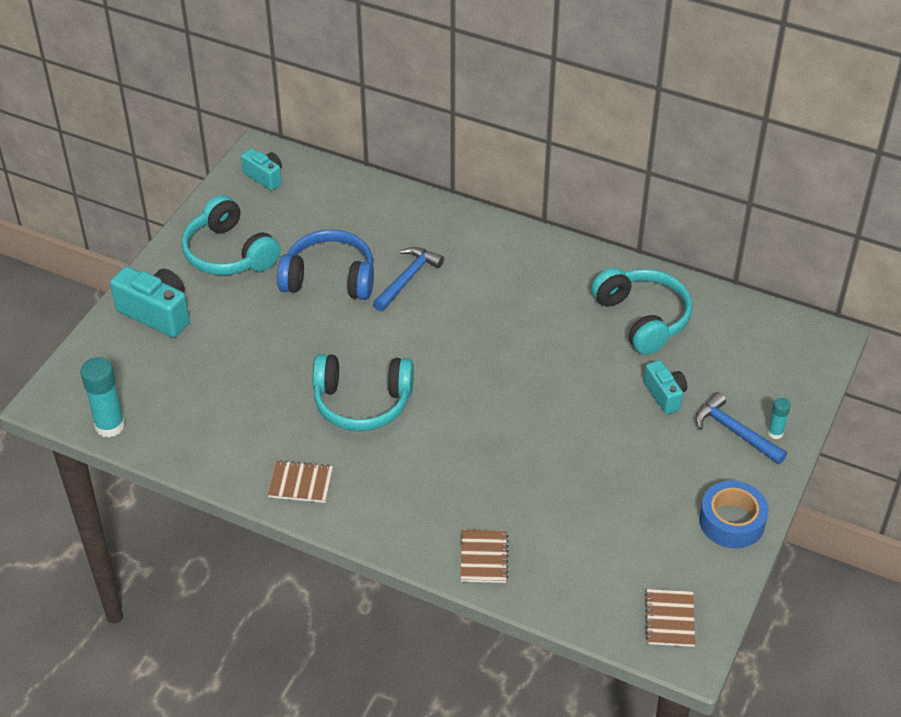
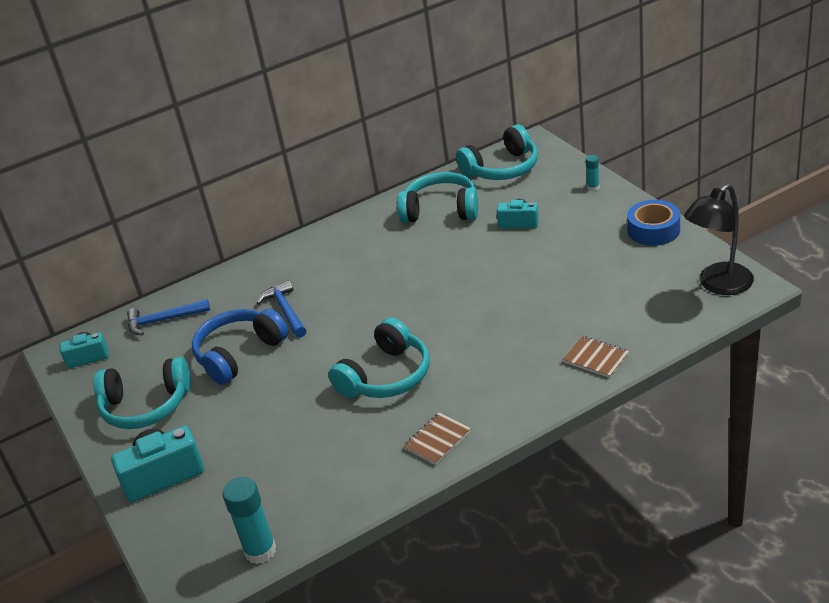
camera: 50 degrees left, 10 degrees down
(669, 619) = (718, 285): brown notebook -> black lamp
(734, 431) = (577, 204): blue hammer -> blue hammer (163, 320)
(755, 334) = (502, 168): none -> turquoise headphones

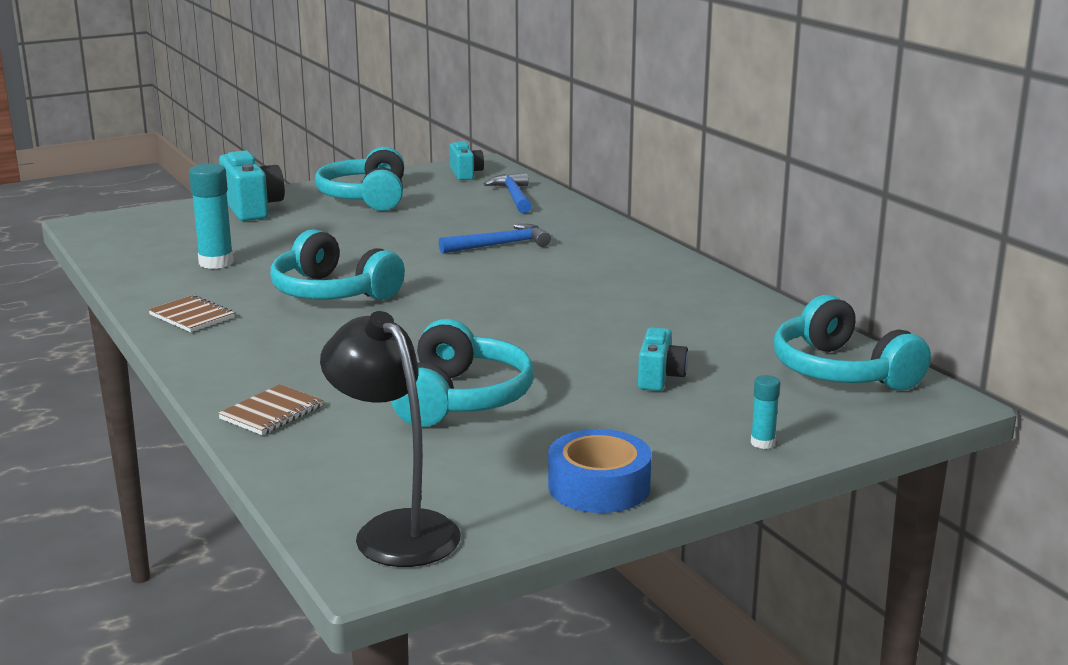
camera: 85 degrees right, 15 degrees down
(239, 354) = (428, 228): blue headphones -> none
(260, 551) = (106, 245): turquoise glue stick -> turquoise glue stick (216, 263)
(441, 210) = (713, 326): turquoise headphones -> turquoise headphones (461, 399)

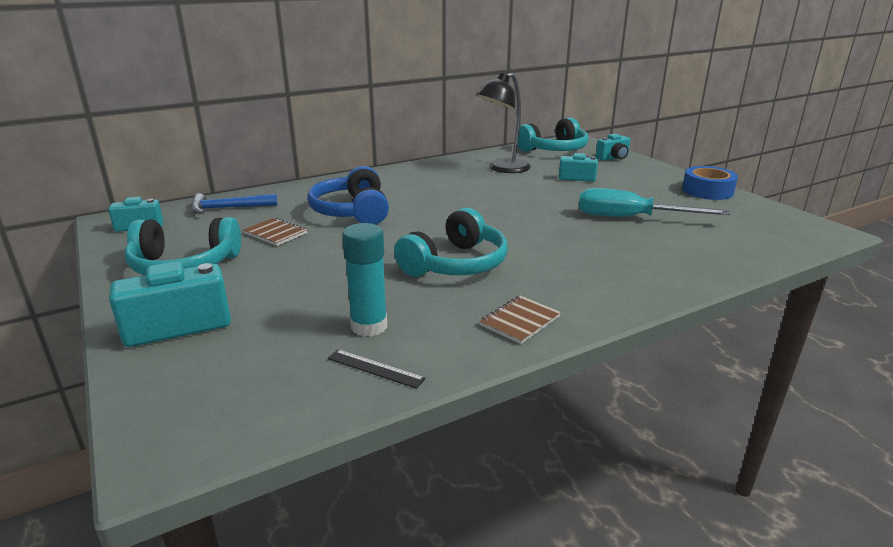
camera: 90 degrees left, 5 degrees up
(148, 267) = (375, 368): none -> black ruler
(271, 412) = (688, 269): brown notebook -> brown notebook (275, 233)
(395, 529) = (793, 228): black lamp -> black lamp (502, 169)
(461, 399) = (630, 218): turquoise headphones -> turquoise screwdriver
(500, 245) = (352, 211): blue hammer -> blue headphones
(762, 443) = (639, 164): turquoise glue stick -> none
(802, 422) = (613, 158): none -> turquoise camera

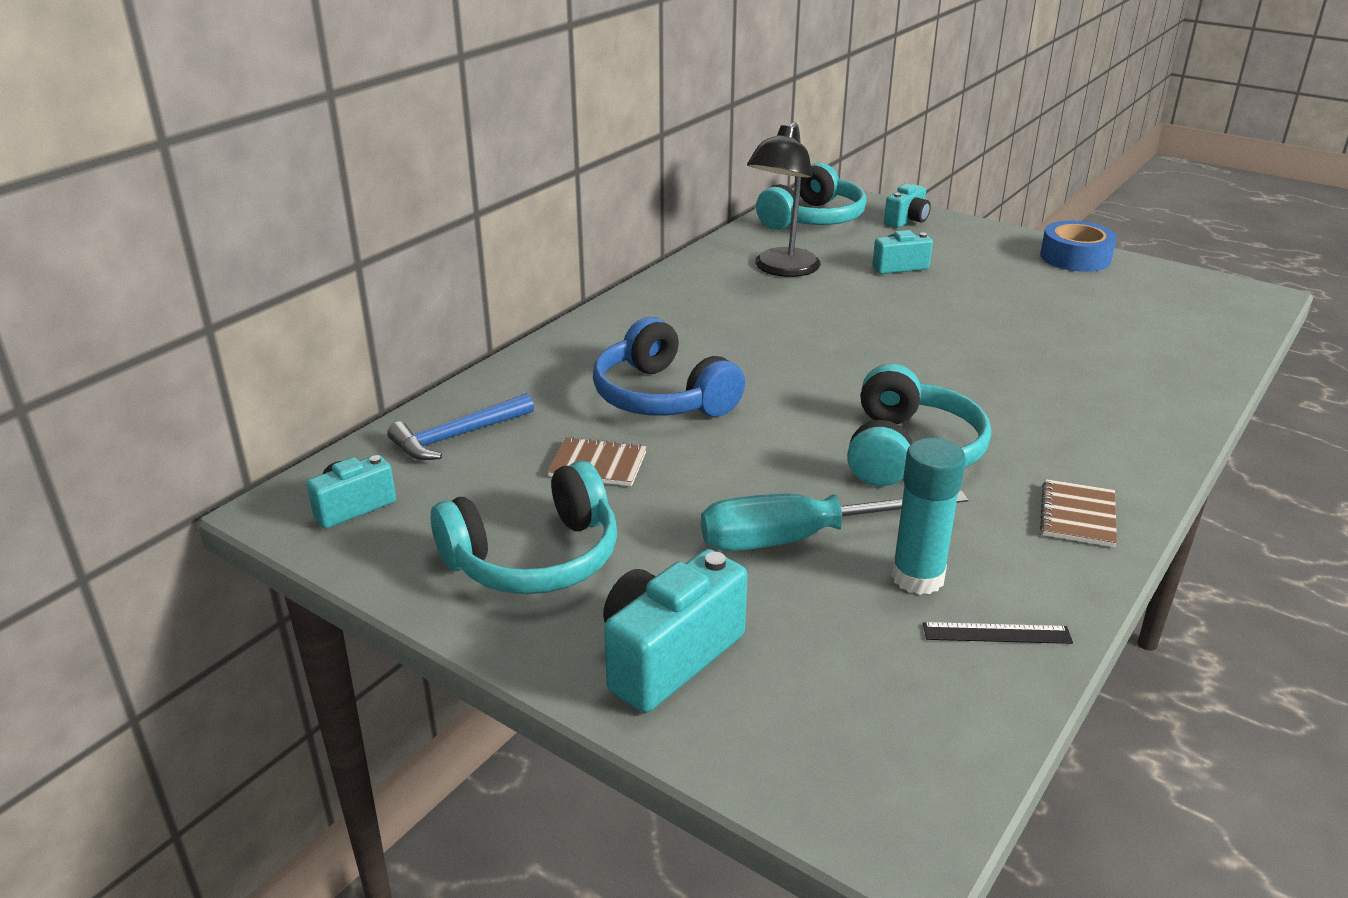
camera: 25 degrees left, 5 degrees up
(630, 218) = (1034, 323): turquoise screwdriver -> turquoise screwdriver (800, 538)

